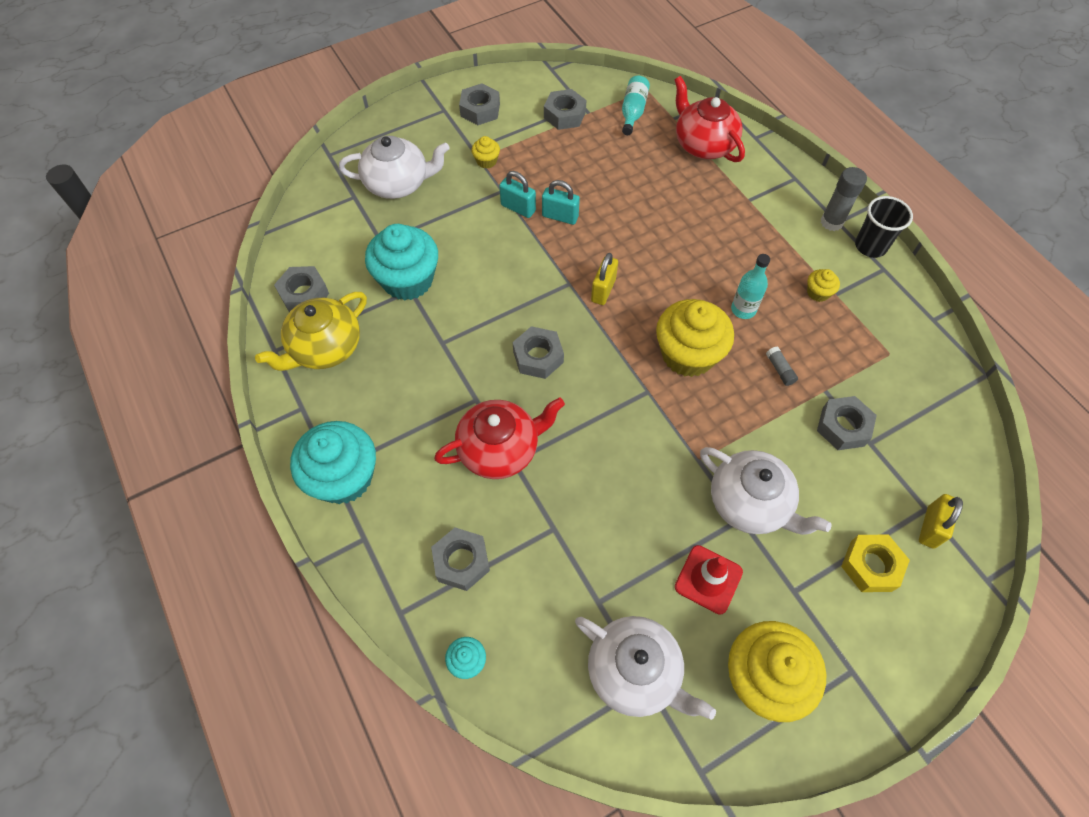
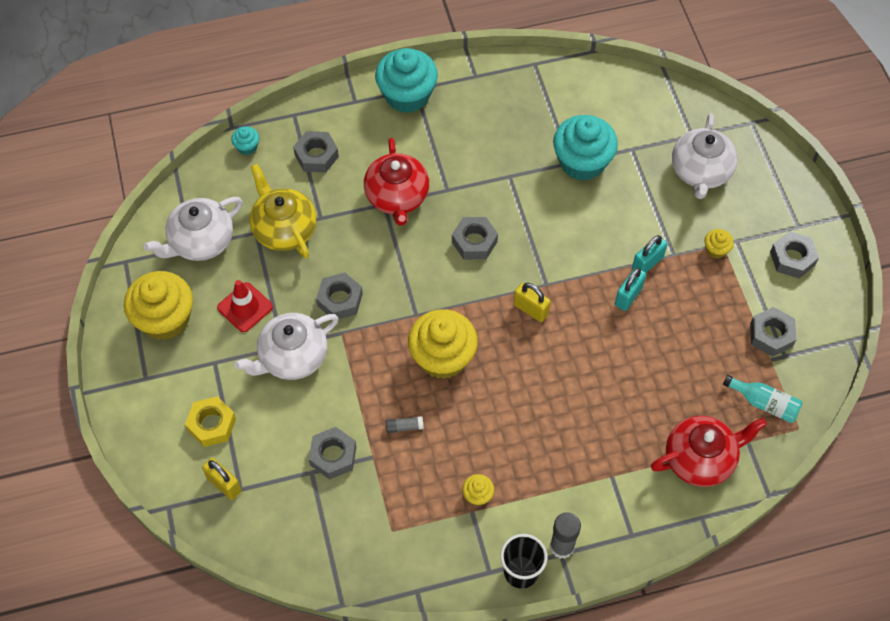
camera: 105 degrees right, 0 degrees up
(304, 294) = (586, 88): grey nut -> grey nut (340, 300)
(325, 348) = (527, 96): yellow teapot -> yellow teapot (284, 229)
(743, 309) = (477, 420): turquoise bottle -> none

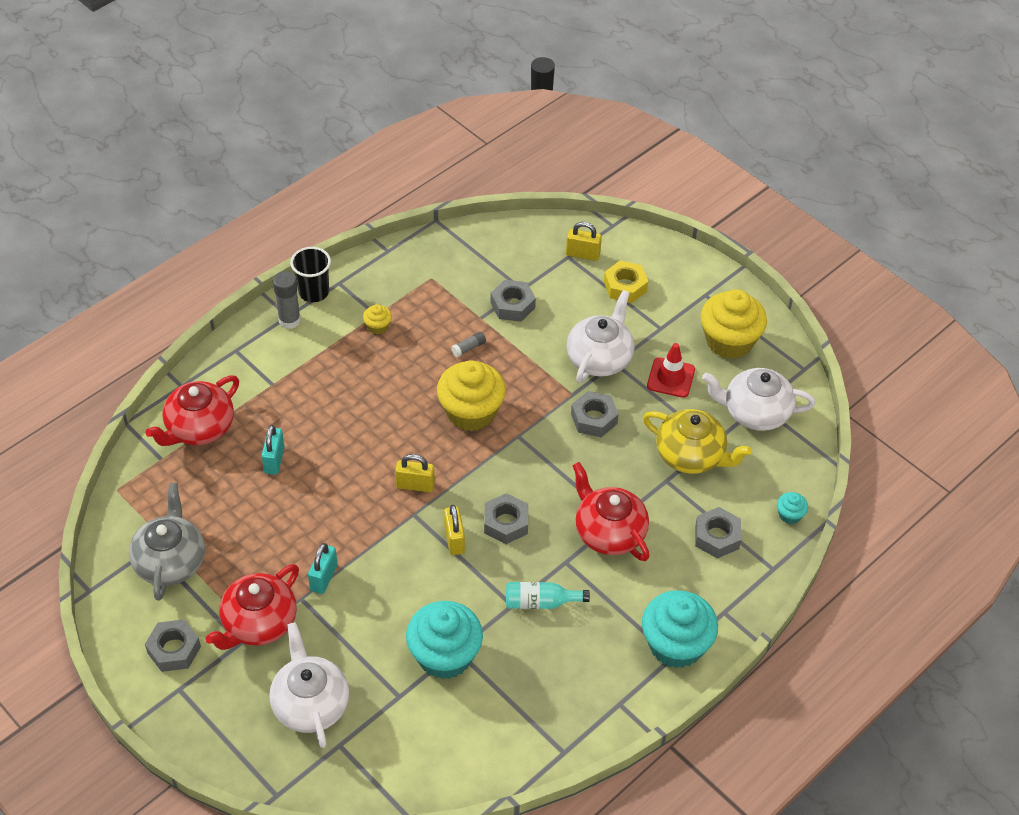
camera: 150 degrees right, 10 degrees down
(201, 241) = (755, 412): white teapot -> white teapot turned 105 degrees counterclockwise
(524, 247) = (454, 539): none -> yellow padlock
(628, 296) = (328, 537): turquoise padlock -> turquoise padlock (274, 460)
(716, 249) = (258, 623): yellow cupcake -> red teapot
(764, 403) = (156, 497): turquoise bottle -> turquoise bottle (540, 602)
(771, 335) = (170, 561): grey nut -> grey teapot

